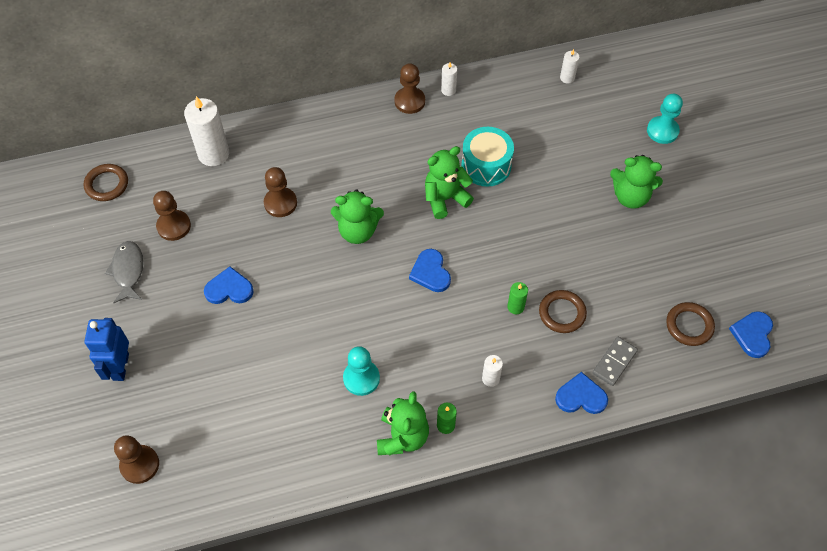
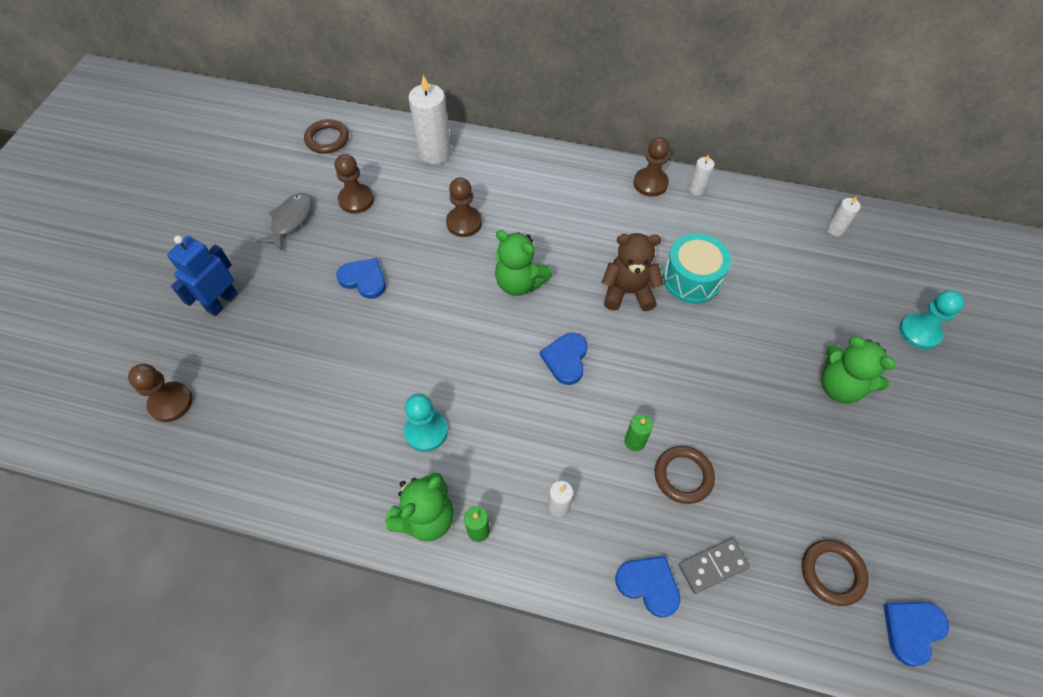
camera: 30 degrees right, 0 degrees up
(445, 198) = (628, 292): green teddy bear -> brown teddy bear

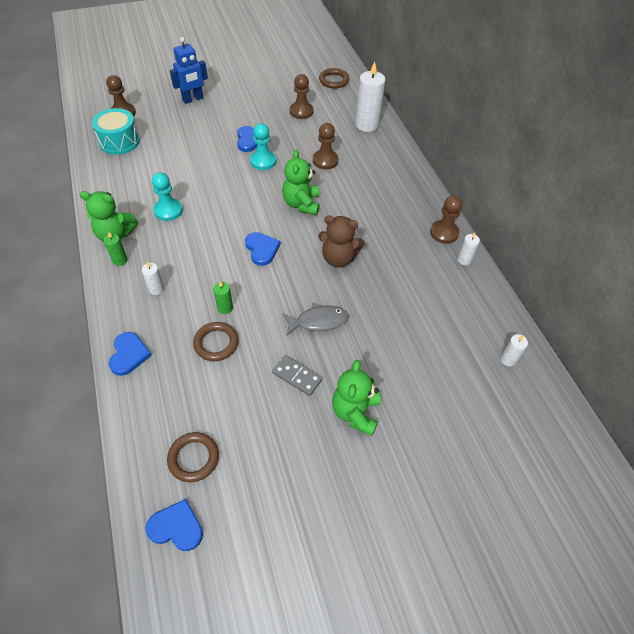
camera: 55 degrees right, 5 degrees down
(222, 302) = (193, 99): blue robot -> blue robot turned 150 degrees clockwise
(290, 220) = (264, 96): grey fish -> grey fish (318, 321)
(566, 359) = (262, 249): blue heart -> blue heart turned 90 degrees clockwise
(628, 292) = (338, 258): brown teddy bear -> brown teddy bear turned 135 degrees clockwise
(692, 279) = (379, 288): turquoise drum -> turquoise drum (119, 141)
(713, 566) = (160, 384): grey domino -> grey domino (297, 376)
(919, 332) = (453, 454): turquoise pawn -> turquoise pawn (263, 161)

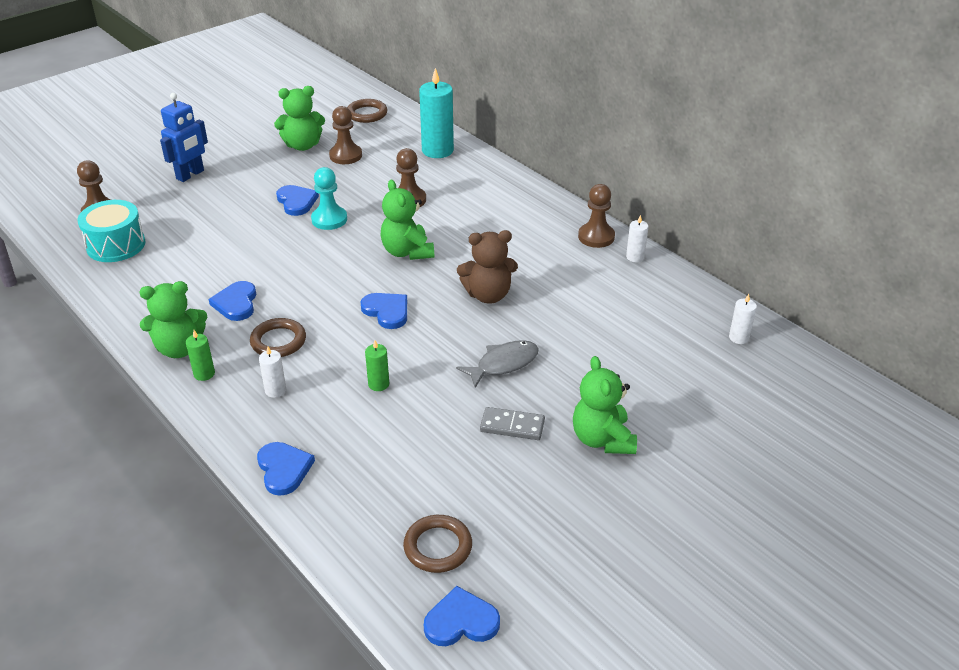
camera: 20 degrees left, 15 degrees down
(168, 210) = (236, 303): turquoise pawn -> blue heart
(216, 343) = (391, 423): brown ring -> brown ring (278, 341)
(277, 95) = (303, 145): none -> green teddy bear
(367, 124) = (437, 150): white candle -> turquoise candle

